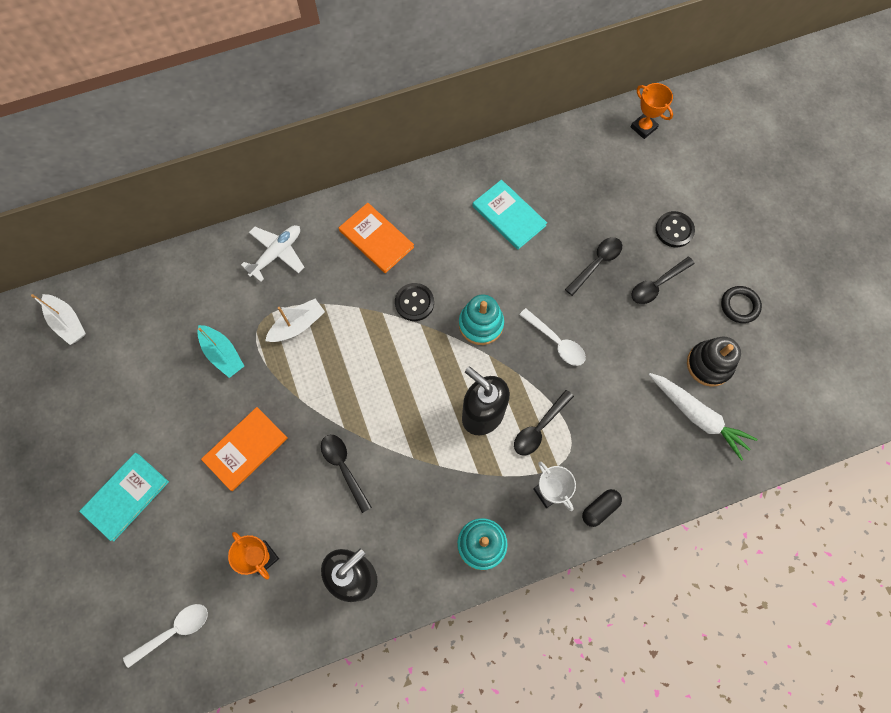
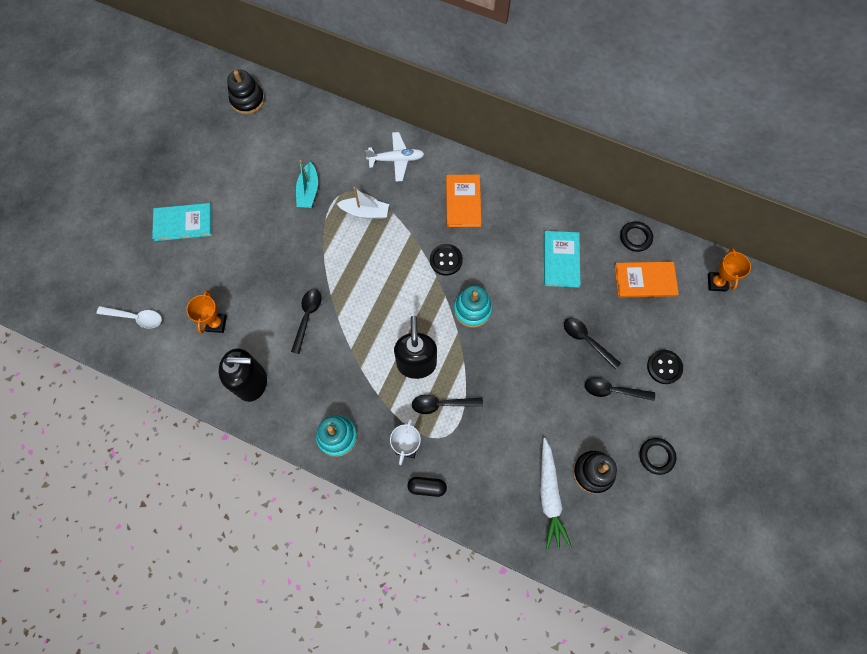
camera: 45 degrees right, 0 degrees up
(67, 322) = (247, 100): white boat -> black stacking toy
(245, 449) = (267, 256): orange book -> orange book (645, 280)
(547, 145) = (635, 237): none -> black ring
(556, 342) = (507, 363): white spoon -> none
(596, 263) = (586, 340): black spoon -> black spoon turned 135 degrees counterclockwise

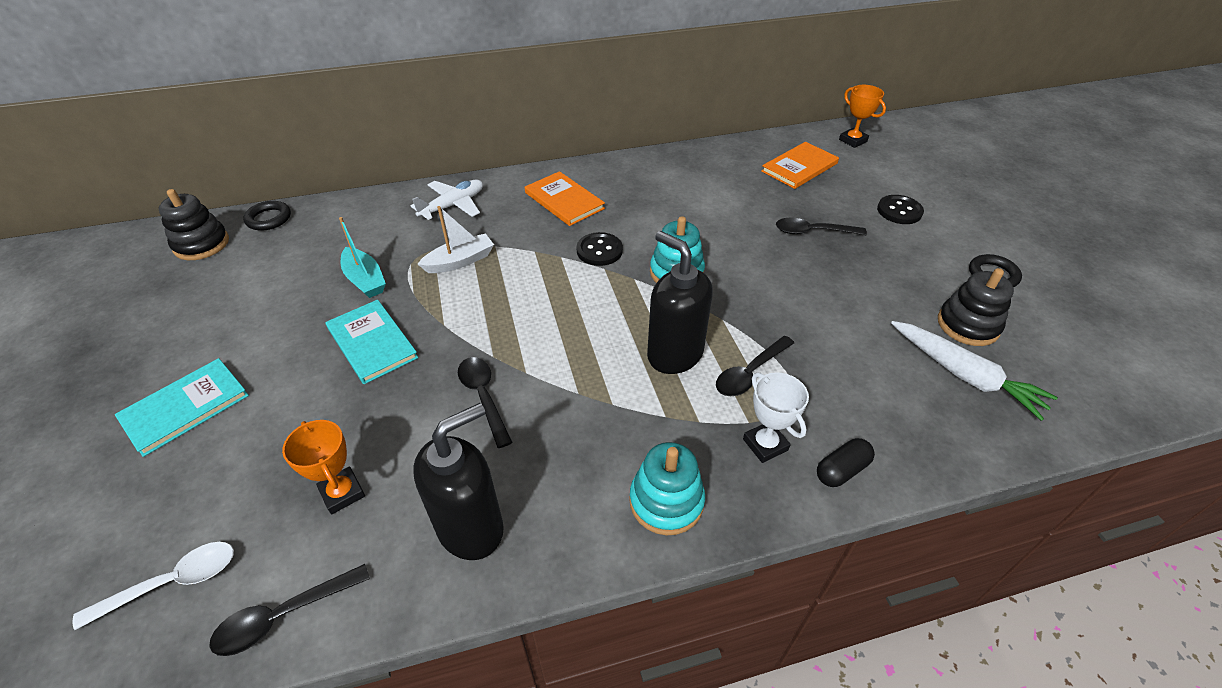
camera: 40 degrees left, 25 degrees down
(561, 260) = (711, 191): turquoise book -> turquoise book (372, 343)
(613, 390) = (887, 252): black spoon -> black spoon (284, 615)
(635, 237) = (753, 147): black ring -> black ring (269, 219)

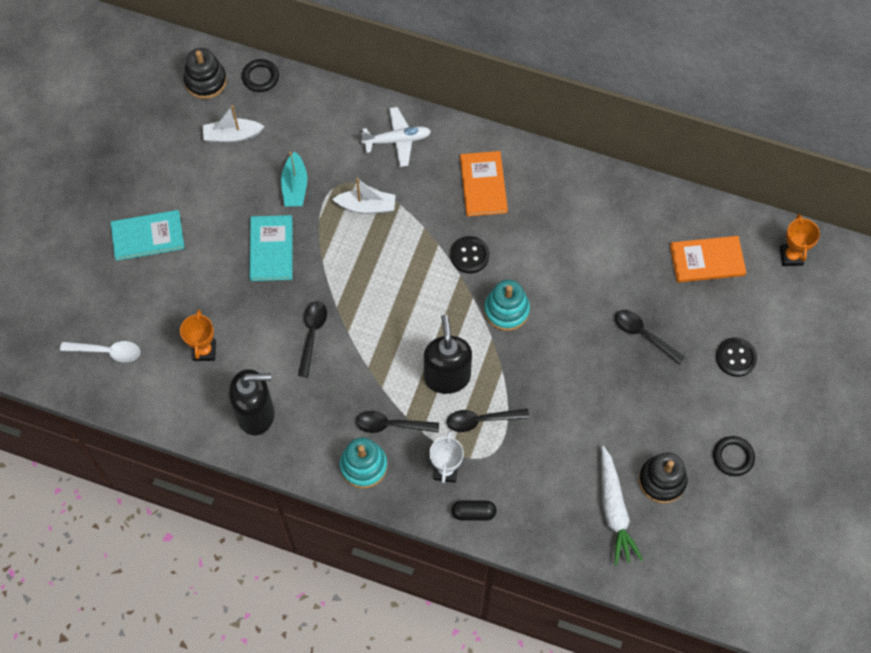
camera: 35 degrees right, 20 degrees up
(260, 271) = (232, 136): none -> white boat
(284, 615) = (149, 403): black spoon -> black spoon (391, 425)

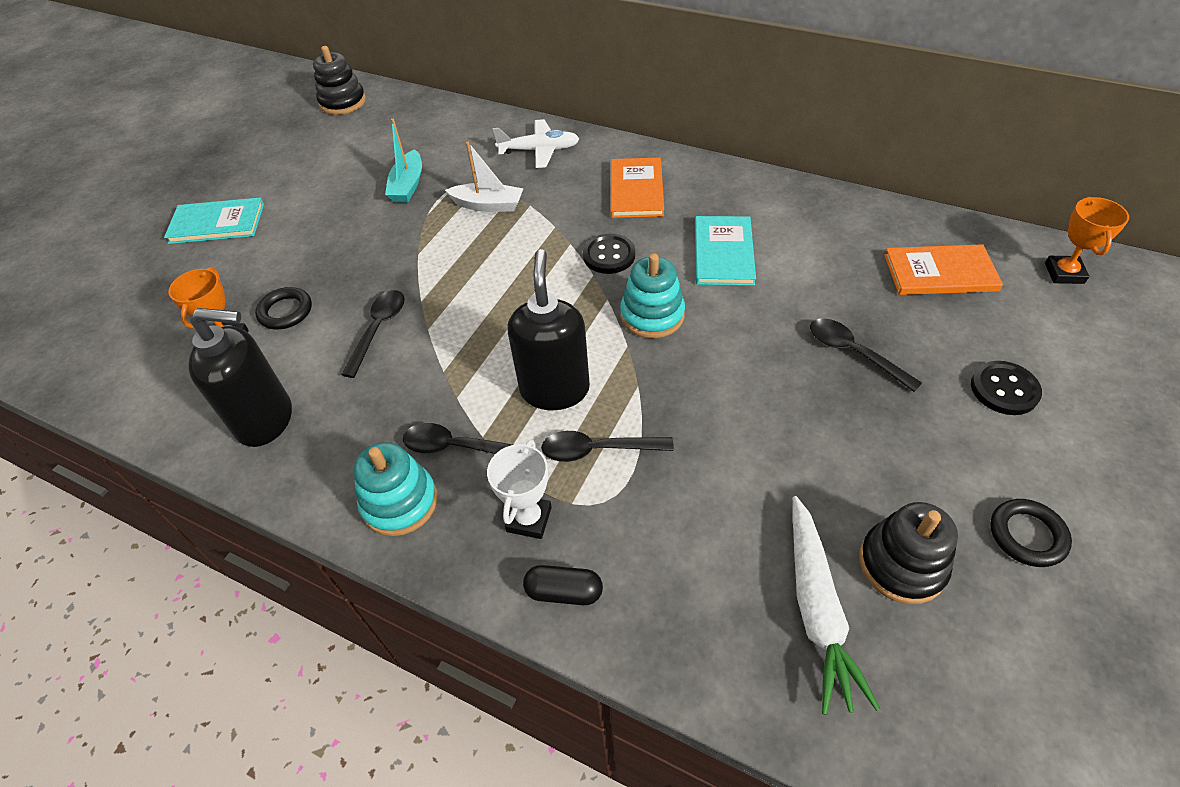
camera: 10 degrees right, 15 degrees down
(107, 352) = (104, 335): white spoon -> none
(232, 136) = (353, 143): white boat -> none
(260, 77) = (402, 100): black ring -> black ring (285, 311)
(271, 249) = (358, 240): turquoise book -> turquoise book (723, 253)

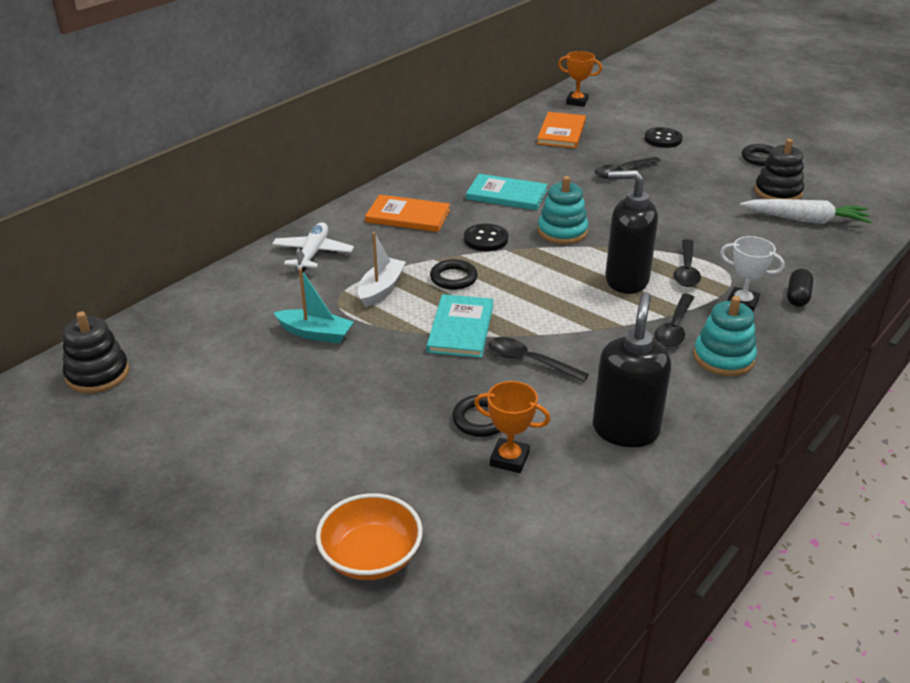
camera: 80 degrees left, 15 degrees down
(126, 283) = (371, 557): none -> orange bowl
(217, 223) = (293, 479): turquoise book -> turquoise book (461, 328)
(520, 247) = (453, 278): none -> black ring

